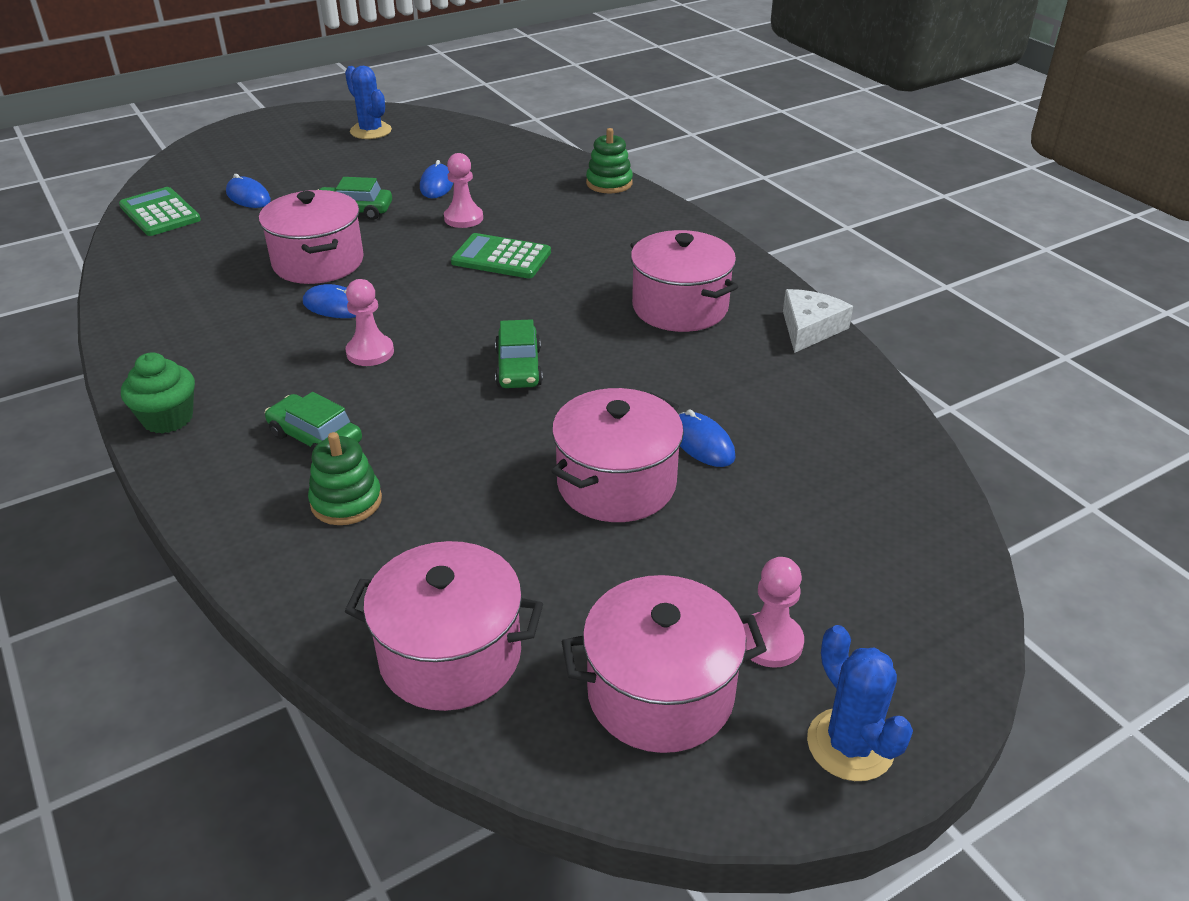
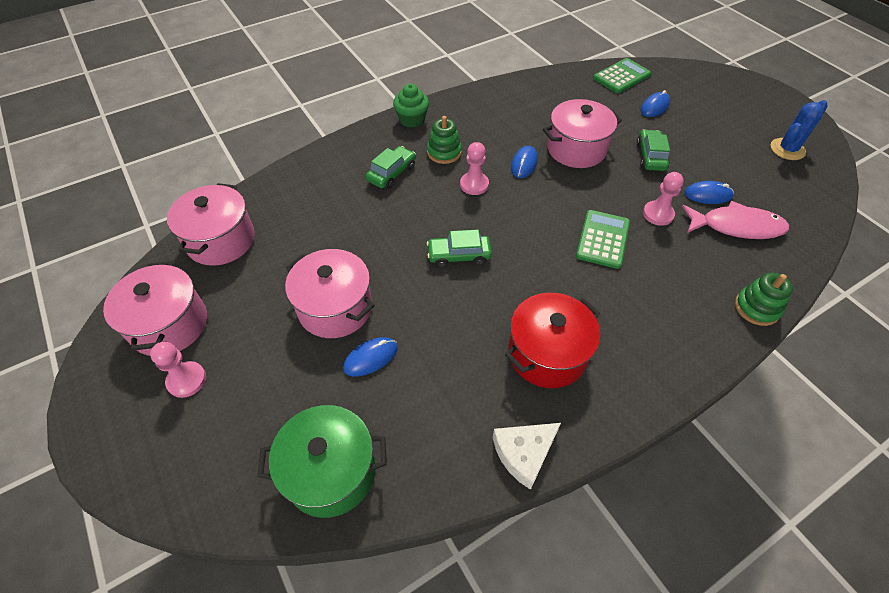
camera: 90 degrees right, 15 degrees up
(346, 501) = (338, 191): green stacking toy -> green stacking toy (444, 152)
(492, 176) = (736, 226): none -> pink fish
(680, 307) = (547, 354): pink pot -> red pot
(809, 328) = (524, 453): white cheese -> white cheese turned 120 degrees clockwise
(850, 744) = (104, 411): blue cactus -> none
(873, 467) = (331, 471): none -> green pot

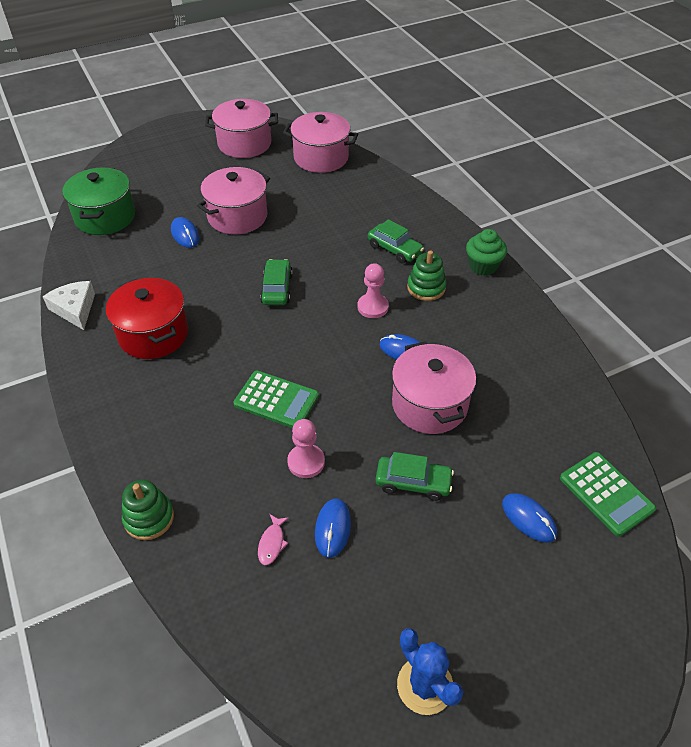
camera: 95 degrees right, 5 degrees down
(186, 380) = (196, 155): pink pawn -> none
(736, 226) = (272, 543): pink fish -> pink fish, size x0.42

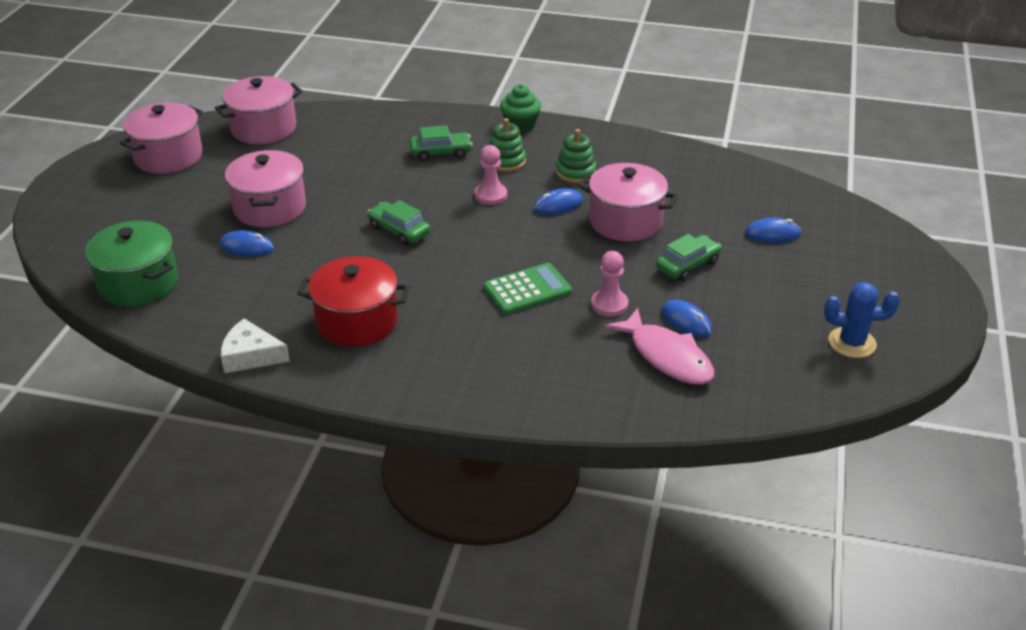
camera: 50 degrees left, 10 degrees down
(149, 518) = (569, 410): green stacking toy -> green stacking toy (575, 172)
(272, 543) = (667, 356): pink fish -> pink fish, size x2.36
(606, 494) = (787, 194): green calculator -> none

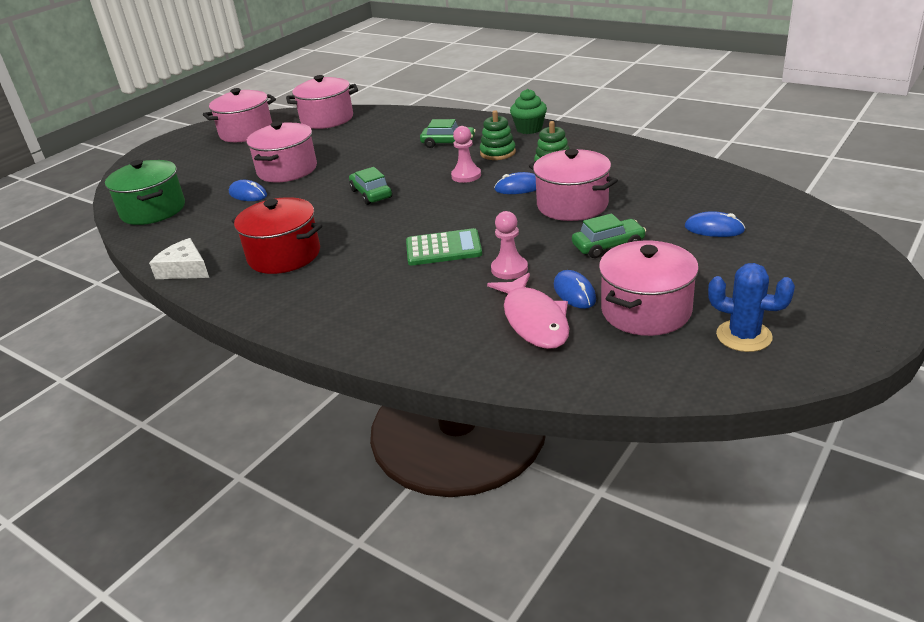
camera: 25 degrees right, 5 degrees down
(759, 331) = (646, 311): none -> pink pot

